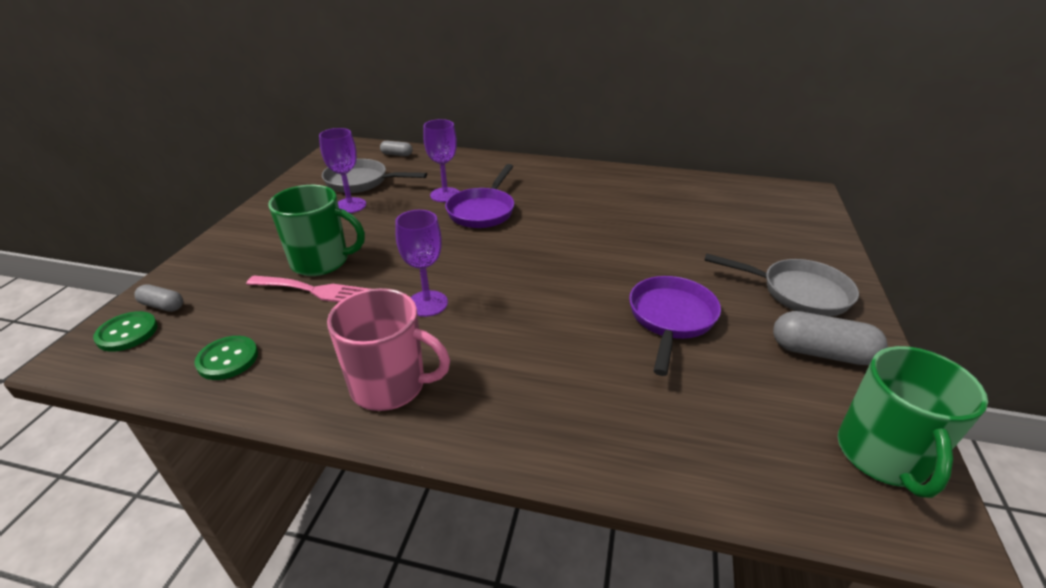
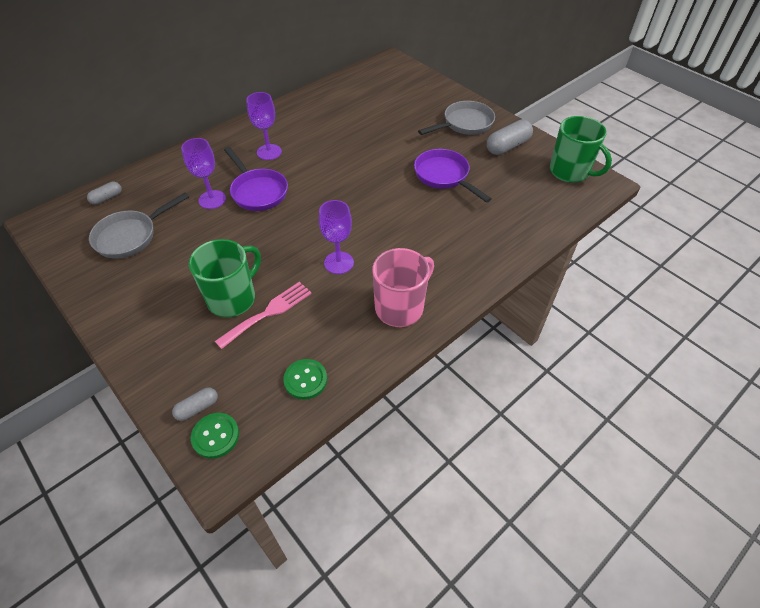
camera: 55 degrees left, 15 degrees up
(350, 205) = (164, 256): purple goblet -> purple goblet (269, 152)

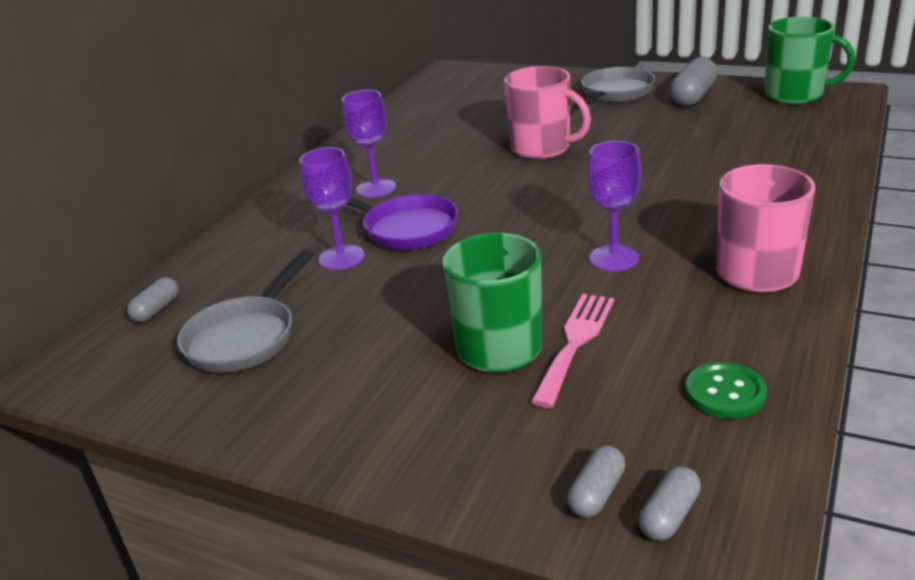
camera: 20 degrees left, 20 degrees down
(215, 436) = (669, 515): green button -> grey capsule
(380, 157) = (542, 149): none -> pink mug
(444, 176) = (649, 141): purple pan -> none

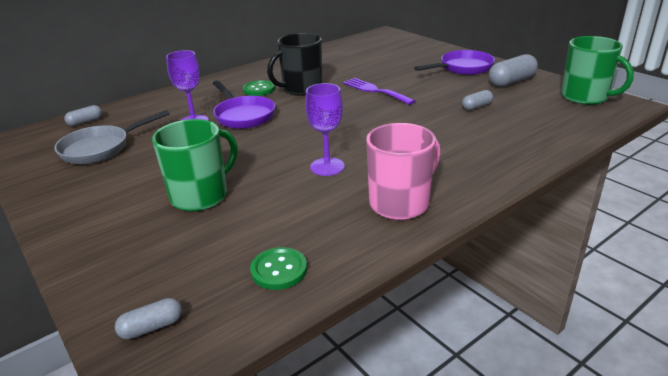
camera: 25 degrees right, 0 degrees up
(376, 188) = (259, 89): purple goblet -> green button
(438, 172) = (301, 89): none -> black mug
(542, 149) = (375, 90): pink mug -> purple fork
(575, 342) = (240, 208): pink fork -> none
(596, 493) = (135, 297): grey capsule -> grey capsule (476, 106)
(614, 93) = (463, 68): grey pan -> purple pan

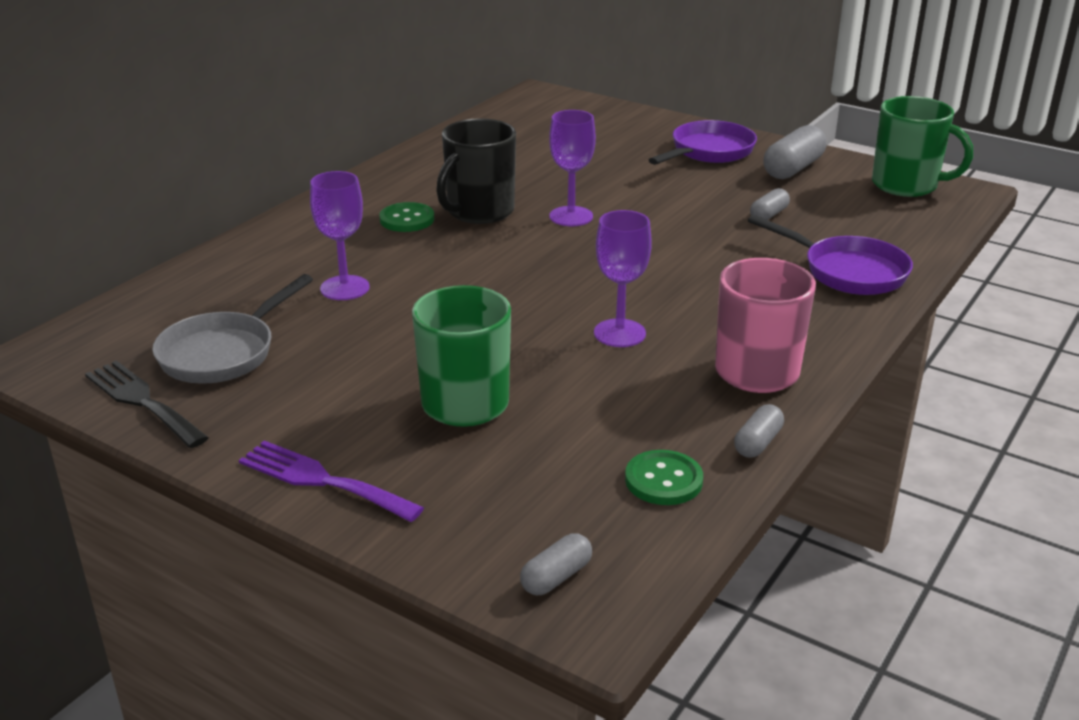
camera: 20 degrees left, 0 degrees up
(36, 169) = (142, 401): none -> black fork
(85, 122) = (145, 311): grey capsule -> grey capsule (758, 443)
(243, 115) = (420, 268): purple pan -> purple pan (847, 271)
(351, 96) = (571, 216): none -> purple goblet
(375, 90) = (600, 203): purple fork -> purple fork (322, 480)

